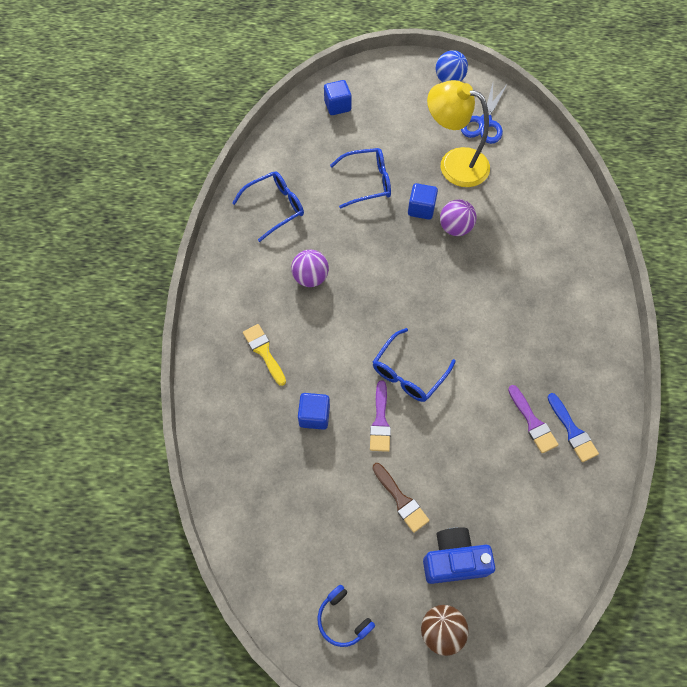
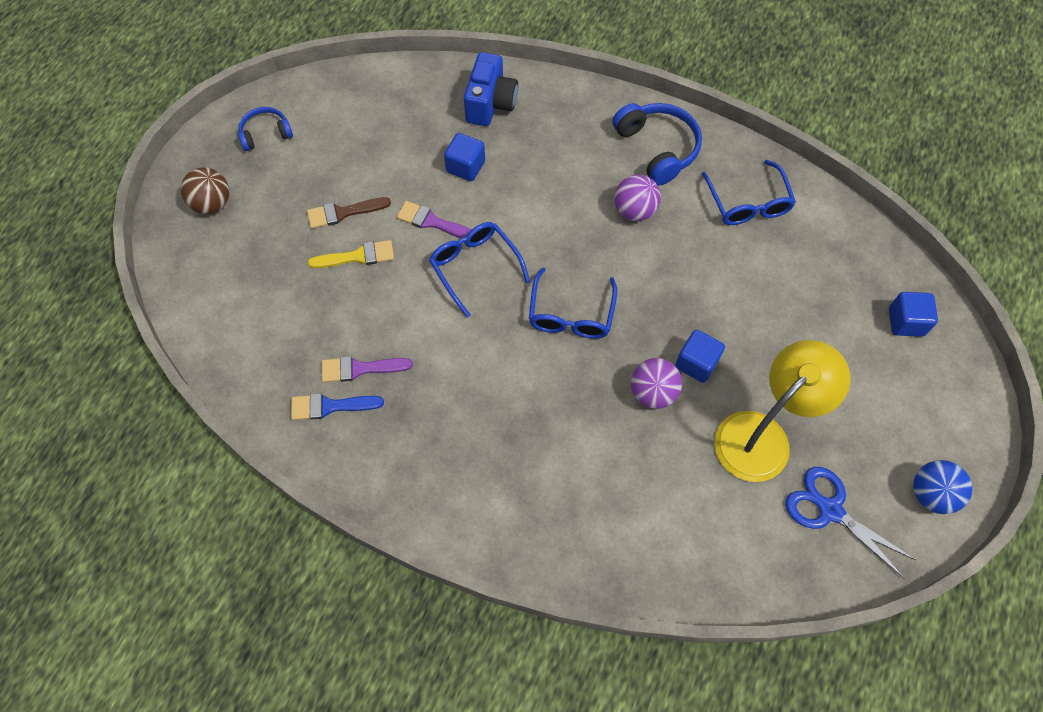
camera: 110 degrees right, 0 degrees up
(244, 277) = (657, 148): none -> blue headphones
(264, 352) = (557, 143): yellow brush -> yellow brush (357, 256)
(368, 182) = (759, 315): blue glasses -> blue glasses (571, 315)
(454, 560) = (264, 236): blue camera -> blue camera (490, 104)

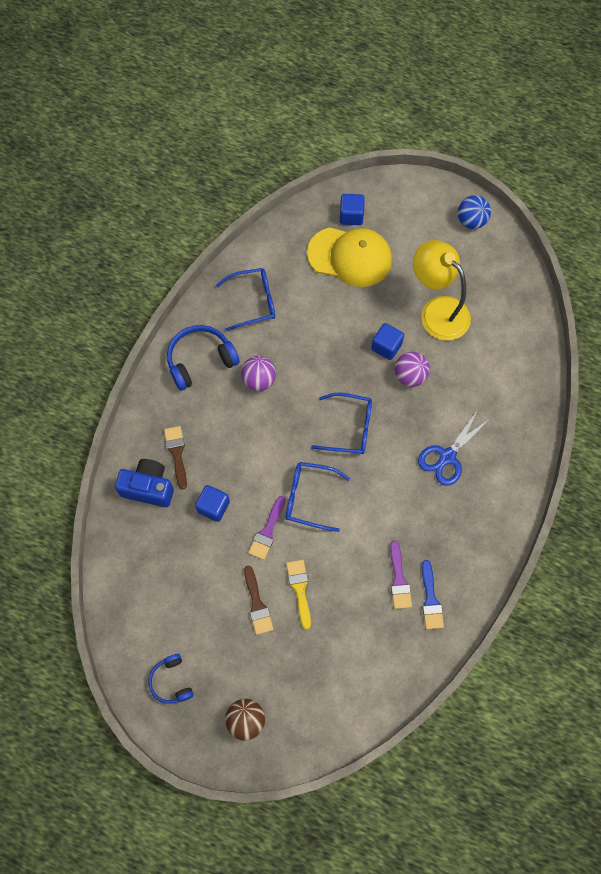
camera: 90 degrees left, 5 degrees up
(474, 267) = (309, 497): blue glasses -> blue glasses turned 45 degrees clockwise
(533, 129) = (177, 453): none -> brown brush
(830, 510) = (485, 277): blue scissors -> blue scissors (447, 456)
(836, 319) = (350, 257): none -> yellow cap

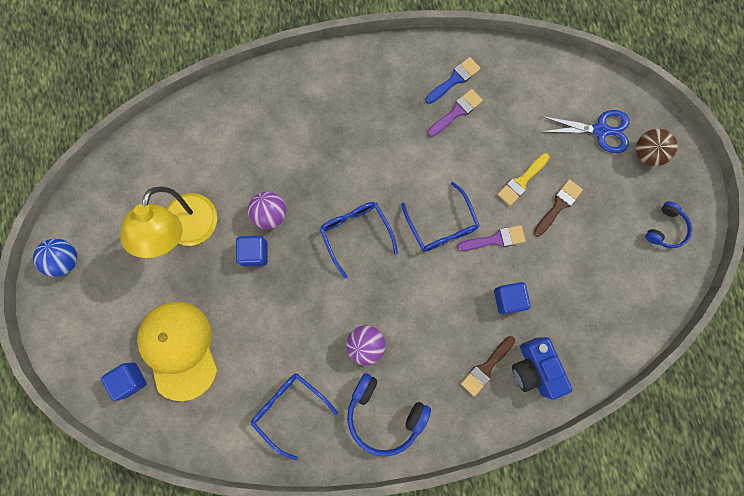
camera: 125 degrees left, 10 degrees up
(447, 456) = (325, 138): blue scissors -> blue scissors (600, 130)

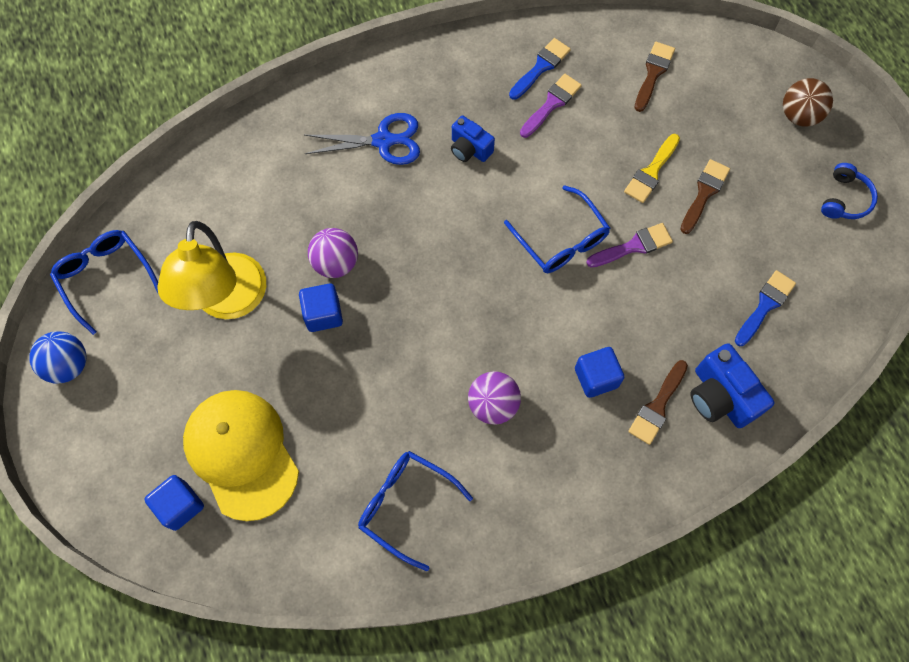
camera: 10 degrees left, 10 degrees down
(355, 233) = (452, 268): blue glasses -> blue glasses (105, 277)
(384, 414) = (535, 489): blue headphones -> none
(386, 139) = (469, 149): none -> blue camera
(508, 299) = (667, 316): blue cube -> blue cube (596, 377)
(541, 99) = (653, 73): none -> brown brush
(584, 303) = (765, 305): none -> blue brush
(600, 130) = (735, 98): blue scissors -> blue scissors (383, 141)

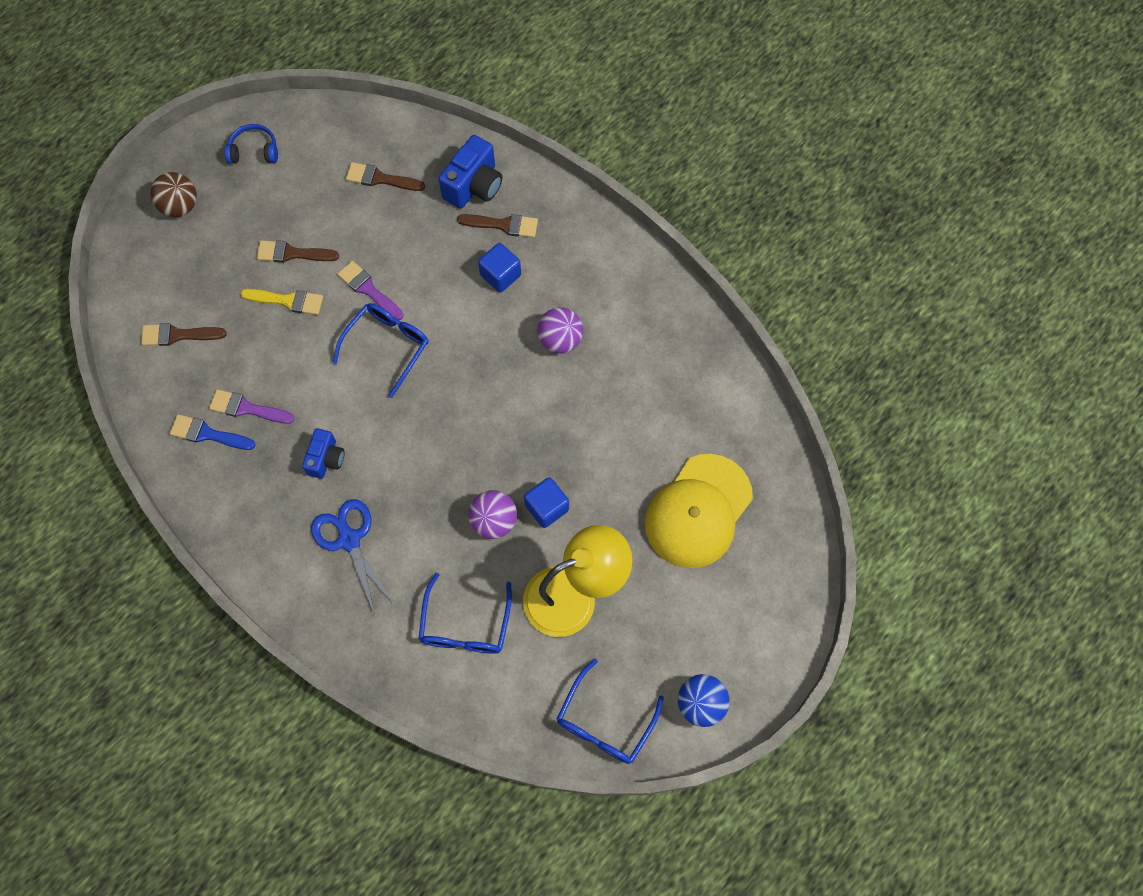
camera: 115 degrees left, 0 degrees up
(180, 505) = (763, 537): blue cube -> none
(405, 505) = (672, 368): blue glasses -> blue glasses (465, 625)
(765, 305) = (380, 179): blue brush -> brown brush

